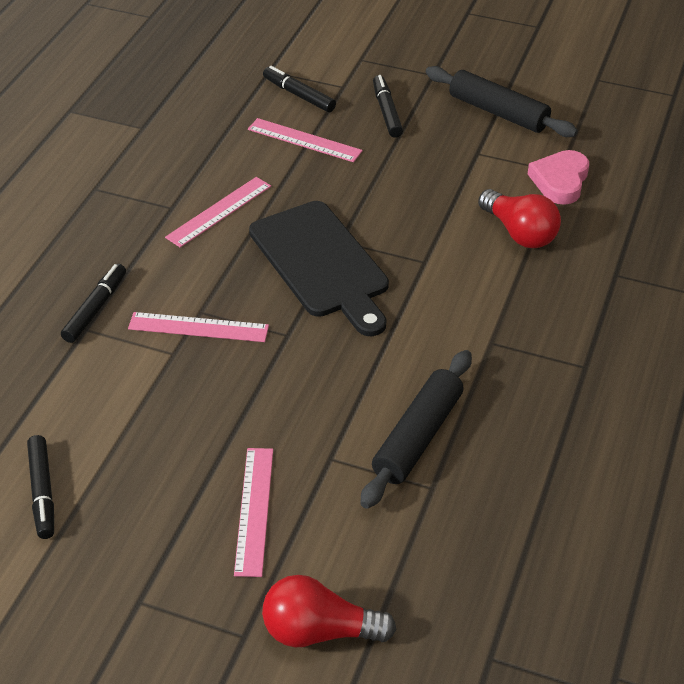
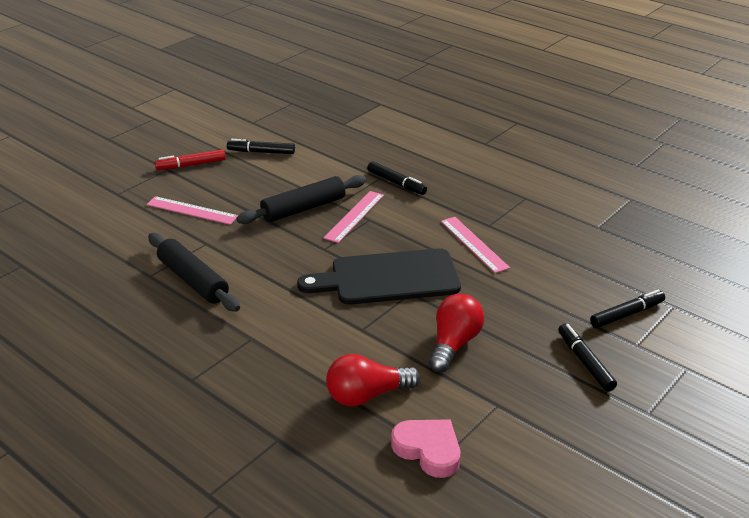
camera: 110 degrees right, 10 degrees down
(115, 572) = (191, 165): none -> red marker
(304, 140) = (554, 303): pink ruler -> none
(319, 631) = (96, 216): red light bulb -> red light bulb (454, 344)
(386, 112) = (585, 362): black marker -> black marker turned 120 degrees counterclockwise
(498, 112) = (562, 442): black rolling pin -> black rolling pin (304, 208)

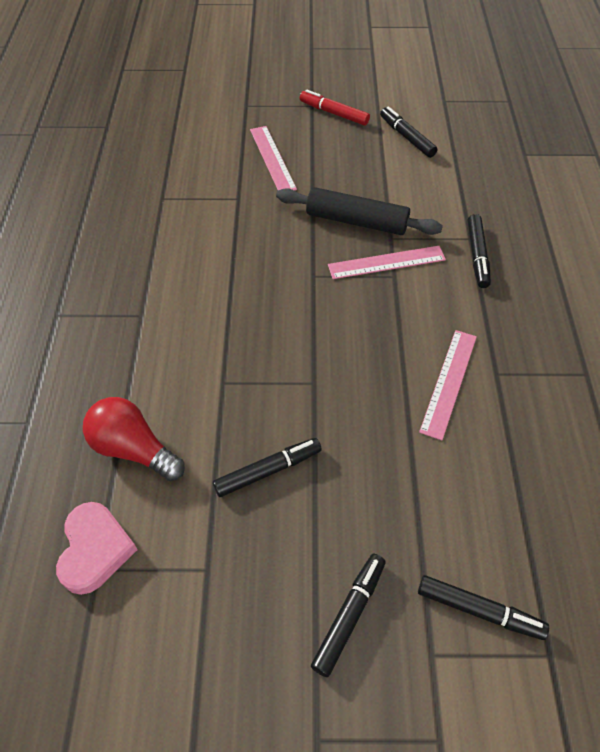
camera: 50 degrees right, 20 degrees up
(193, 280) = (181, 226): black rolling pin -> none
(388, 278) = (318, 351): black cutting board -> none
(454, 344) = (268, 470): red light bulb -> black marker

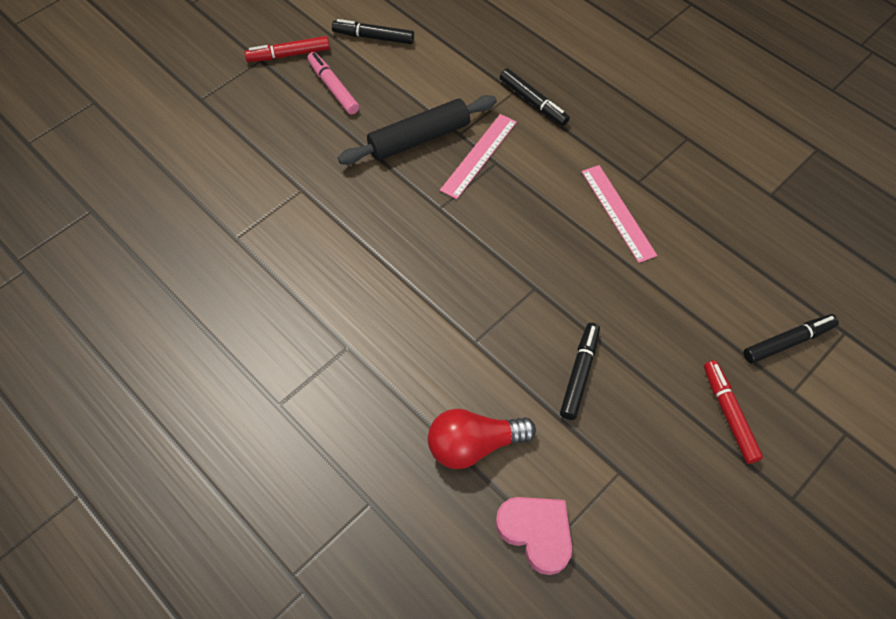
camera: 45 degrees left, 5 degrees up
(272, 159) = (287, 133): pink ruler -> none
(337, 151) = (333, 88): none -> pink marker
(349, 615) = (729, 414): black marker -> red marker

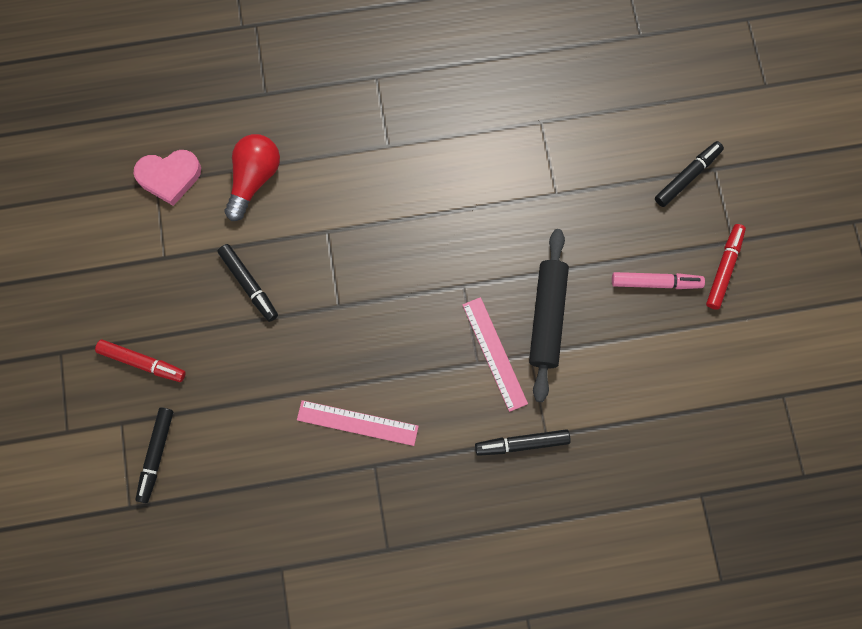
camera: 125 degrees right, 15 degrees up
(373, 37) = (699, 356): black marker -> black marker (687, 176)

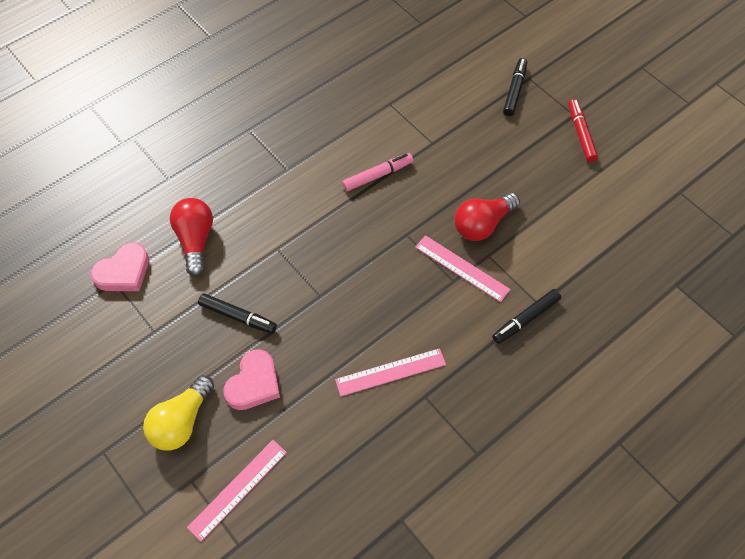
camera: 30 degrees left, 15 degrees down
(142, 362) = (181, 421): red marker -> yellow light bulb
(156, 455) = (237, 489): black marker -> pink ruler
(226, 362) = (254, 383): none -> pink heart
(547, 317) = (482, 224): black rolling pin -> red light bulb
(656, 282) = (542, 164): pink marker -> pink marker (377, 175)

